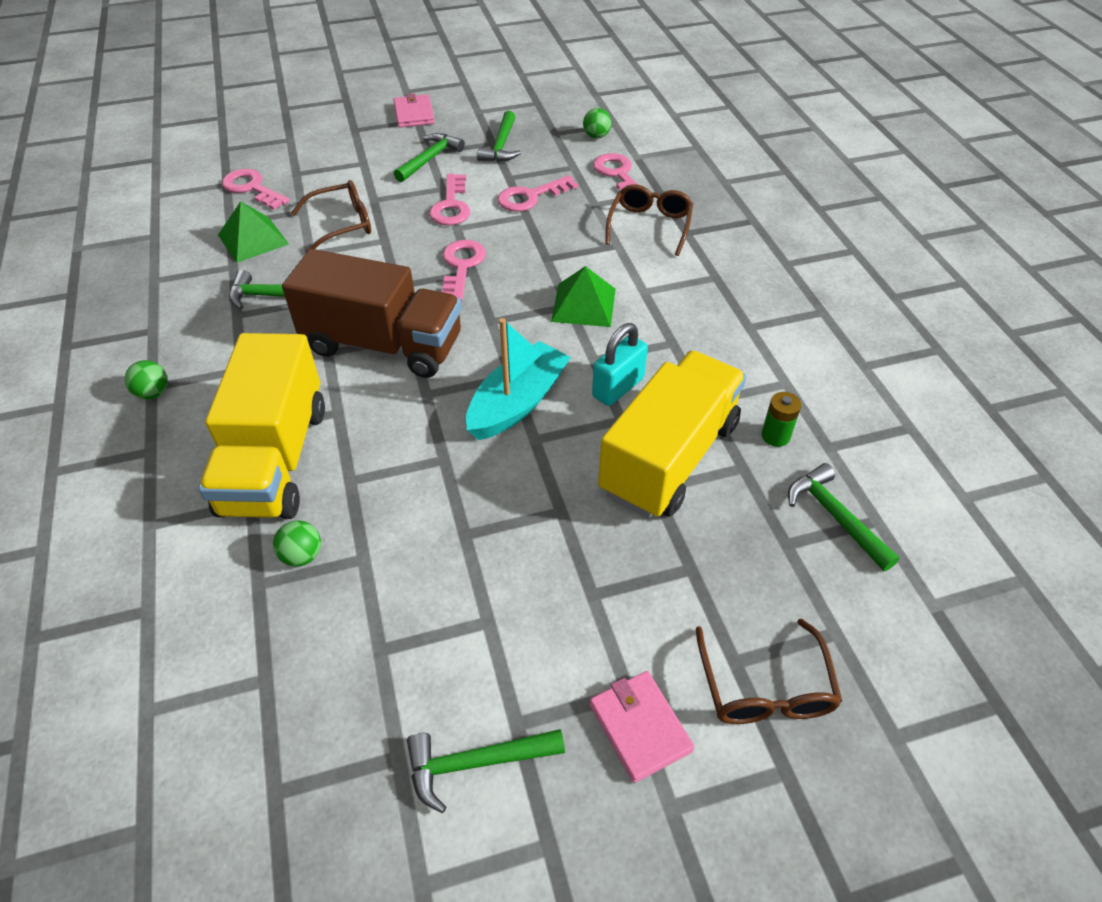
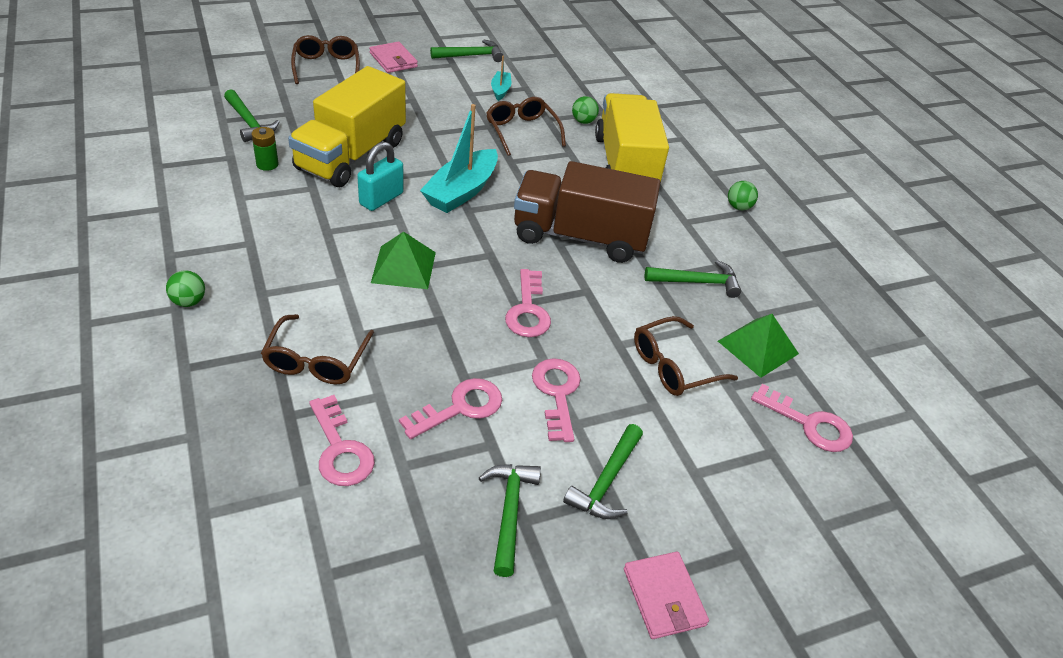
camera: 170 degrees right, 5 degrees down
(414, 524) = (522, 131): none -> brown glasses
(430, 637) = (500, 90): none -> turquoise boat
(596, 136) = (361, 539): green ball -> green ball (189, 301)

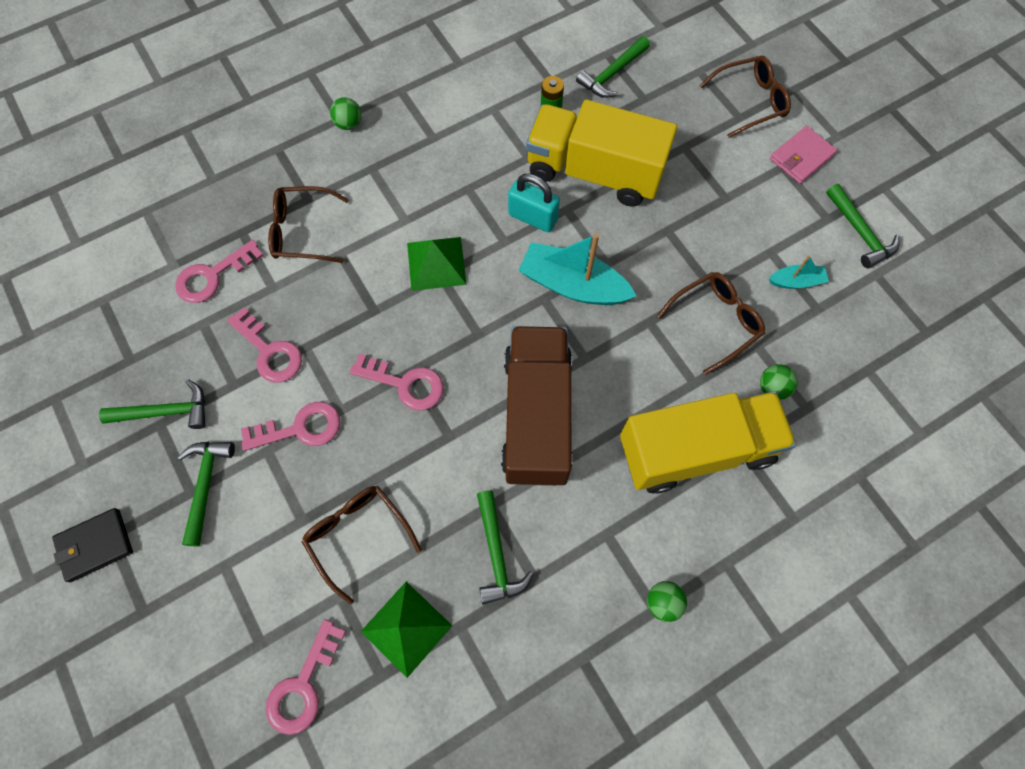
camera: 85 degrees right, 25 degrees up
(528, 310) = (405, 384): pink key -> pink key turned 150 degrees counterclockwise
(606, 481) = (206, 485): green hammer -> green hammer turned 75 degrees clockwise
(664, 597) = (95, 545): pink wallet -> black wallet

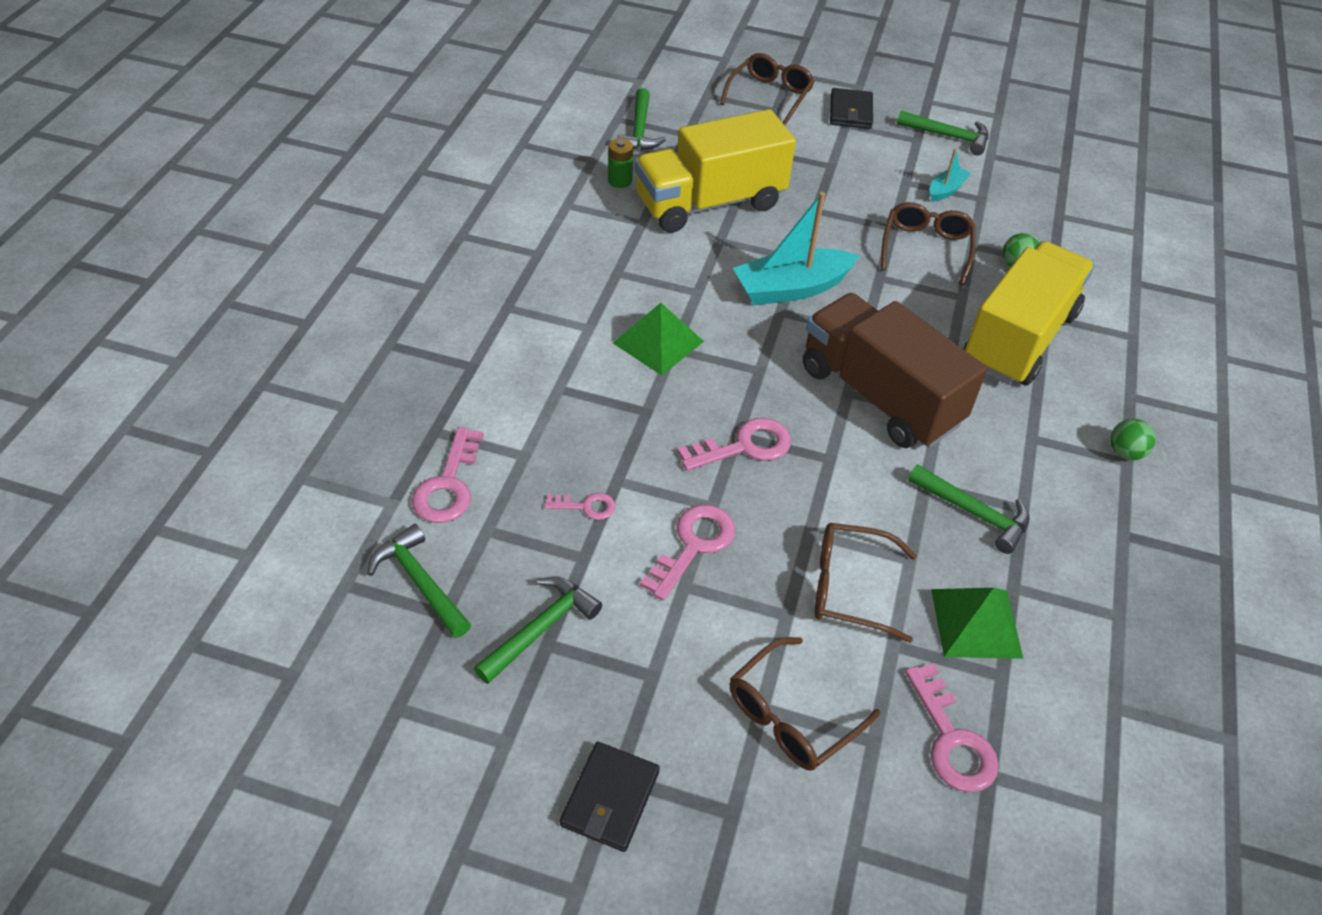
camera: 45 degrees left, 20 degrees down
(206, 485) = (660, 658): green hammer -> green hammer (420, 582)
(269, 351) = (586, 506): pink key -> pink key, size x0.57
(302, 231) = (499, 393): brown glasses -> brown glasses (791, 716)
(349, 124) = (441, 286): green ball -> none
(533, 217) = (699, 261): turquoise padlock -> none
(801, 157) = (850, 112): pink wallet -> black wallet

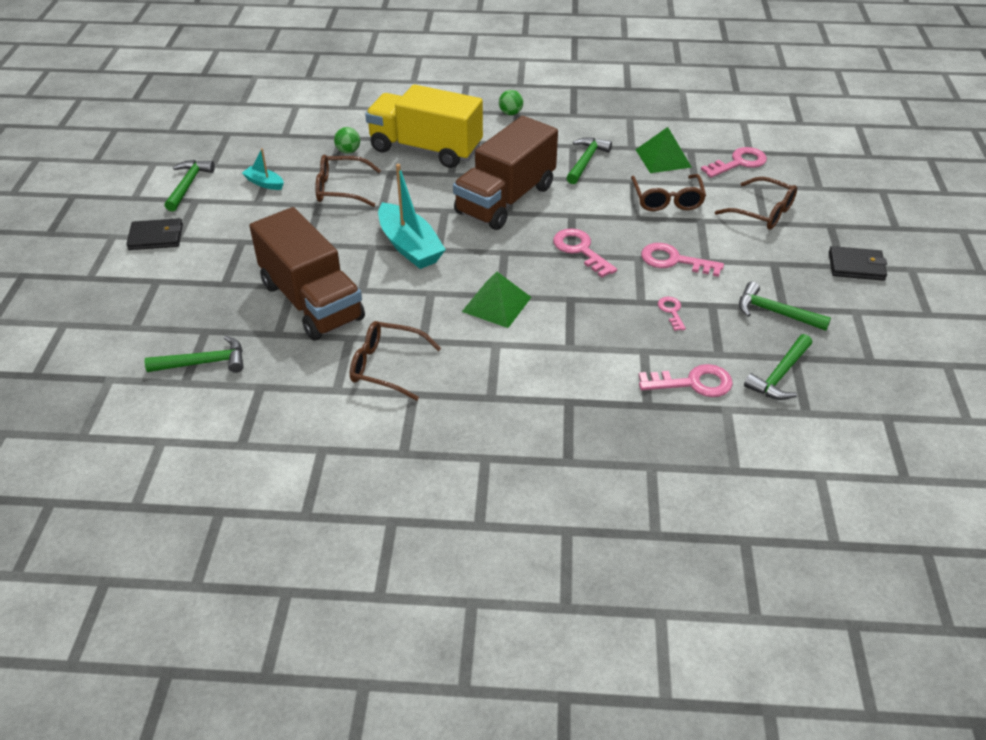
camera: 100 degrees left, 5 degrees down
(620, 180) = (290, 361): green battery -> none
(710, 203) = (311, 301): yellow truck -> brown truck
(770, 96) = (133, 286): brown glasses -> brown glasses (386, 366)

